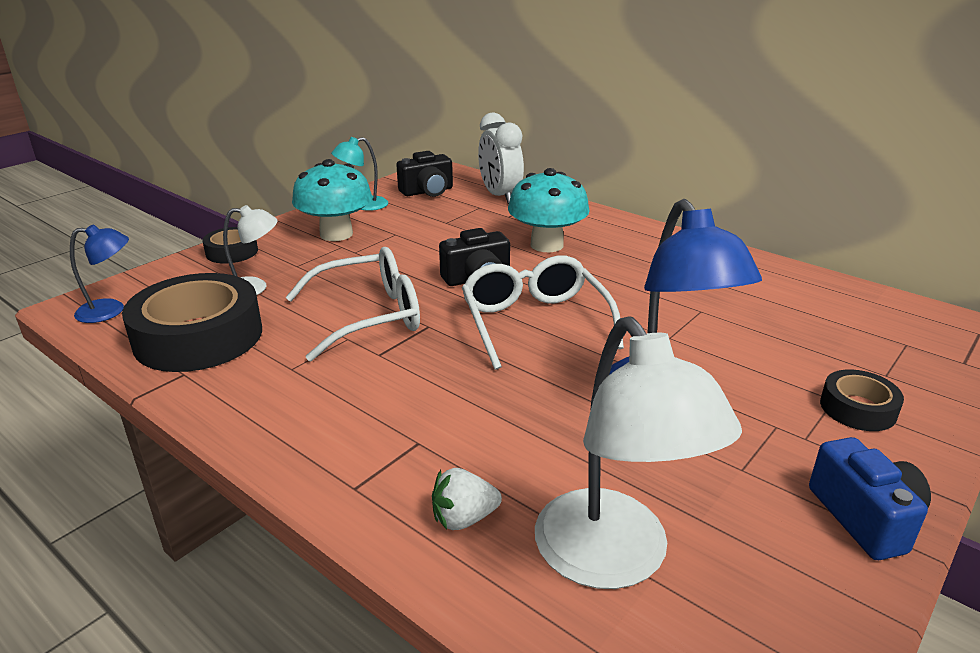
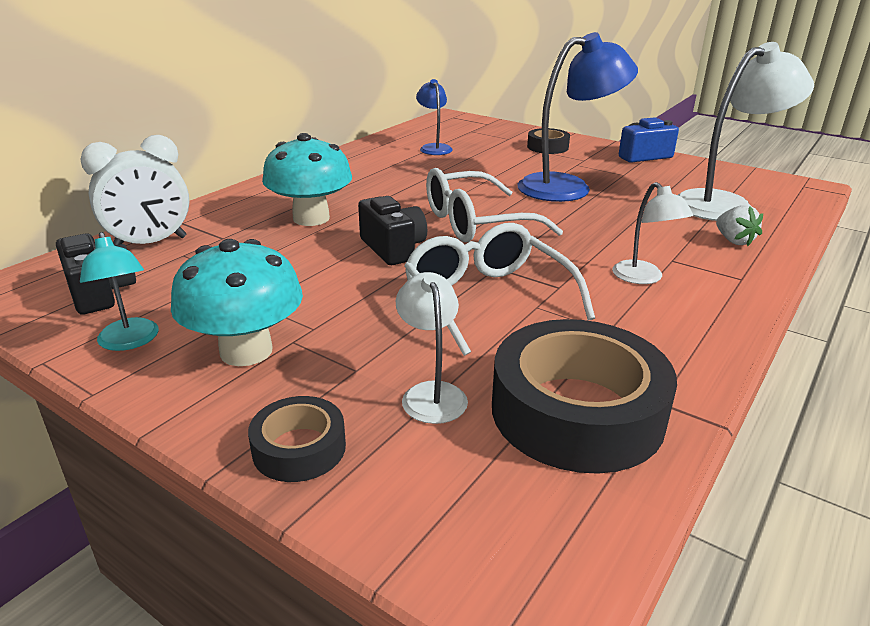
camera: 95 degrees left, 0 degrees up
(110, 311) = (538, 539): blue lamp -> blue lamp (434, 148)
(379, 409) = (643, 278): none -> white lamp

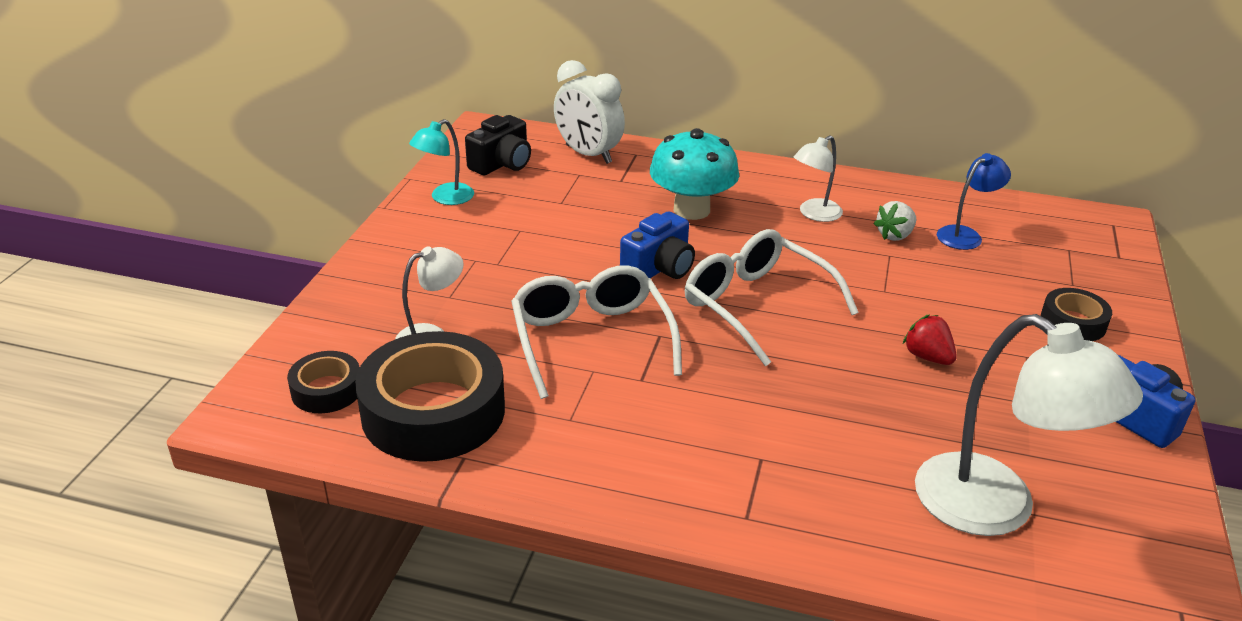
camera: 70 degrees right, 5 degrees up
(246, 351) = (453, 245): turquoise mushroom -> none
(299, 448) = (353, 296): black tape -> black tape (326, 390)
(393, 248) = (659, 268): black camera -> blue camera
(487, 299) = (591, 339): white glasses -> white glasses turned 60 degrees counterclockwise
(567, 187) = (927, 357): blue lamp -> red strawberry
(643, 278) = (697, 437): white lamp -> white lamp (814, 214)
(733, 241) = (860, 513): white strawberry -> white strawberry (895, 235)

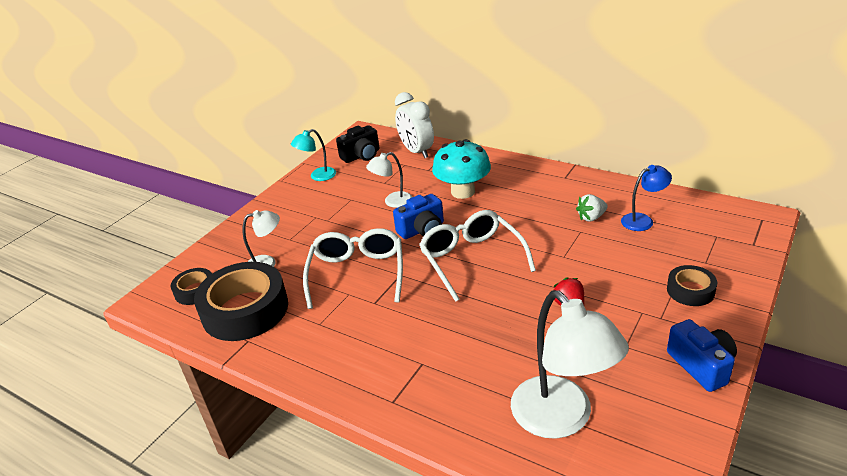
camera: 20 degrees right, 0 degrees up
(814, 214) = (542, 199): white lamp -> white lamp (392, 202)

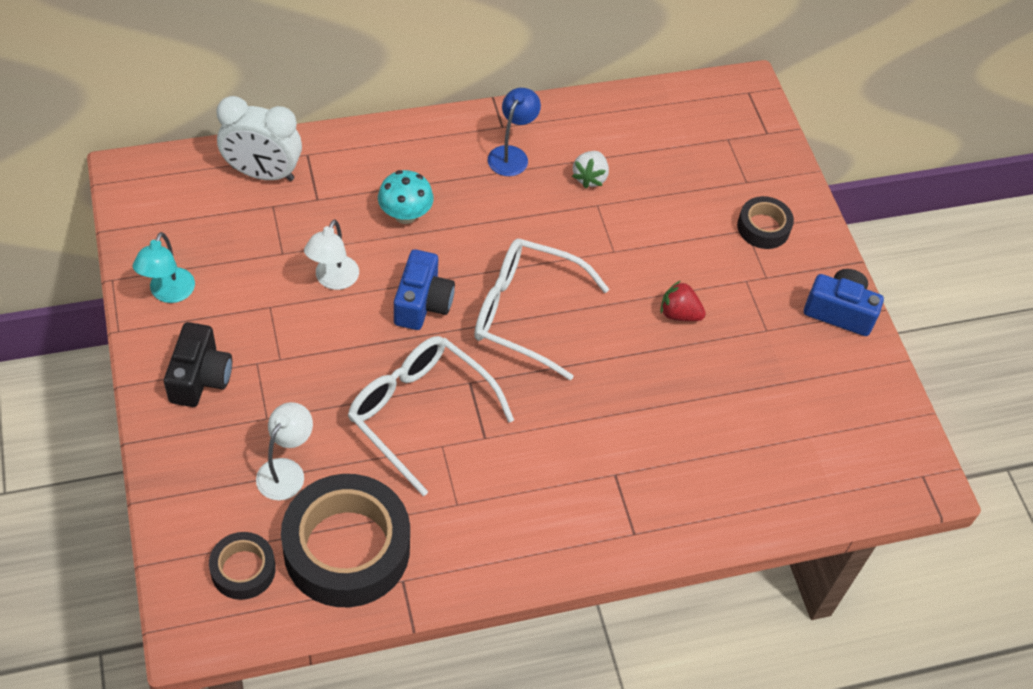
camera: 55 degrees left, 20 degrees up
(361, 156) = (188, 221): black camera -> black camera (200, 377)
(463, 192) = (405, 214): turquoise mushroom -> turquoise mushroom, size x0.64
(561, 419) = (786, 443): white lamp -> none
(643, 220) = (644, 153): blue lamp -> blue lamp (511, 155)

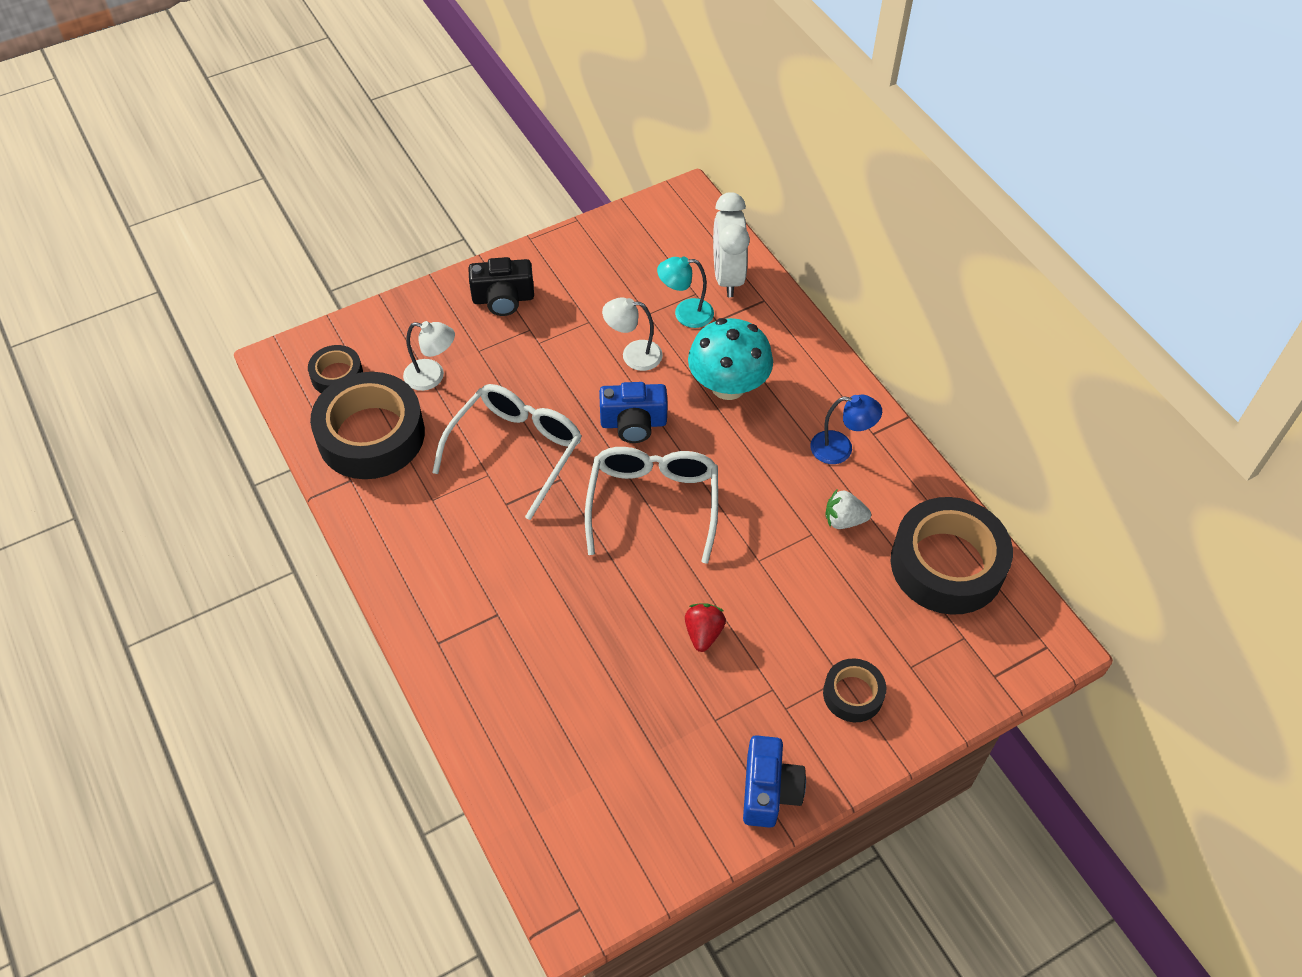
camera: 80 degrees right, 0 degrees up
(169, 293) = (577, 256): turquoise lamp -> turquoise lamp (685, 313)
(405, 214) = (728, 386): turquoise mushroom -> turquoise mushroom, size x1.57
(655, 124) = (947, 564): none -> black tape

